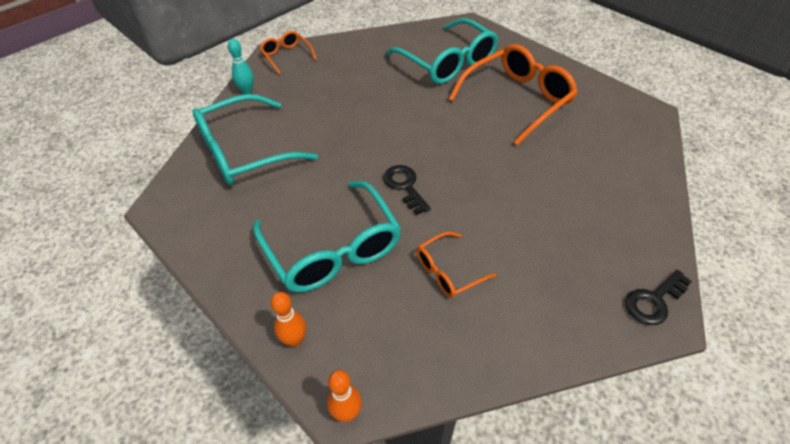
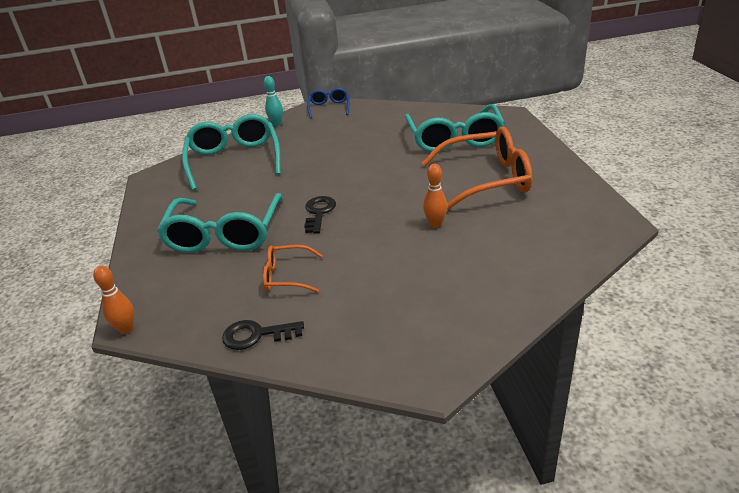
camera: 35 degrees right, 15 degrees down
(244, 151) = (234, 160): turquoise glasses -> turquoise glasses turned 75 degrees clockwise
(286, 56) = (329, 108): orange glasses -> blue glasses
(295, 340) = (143, 277): orange bowling pin -> orange bowling pin (435, 224)
(654, 301) = (433, 362): black key -> black key (256, 335)

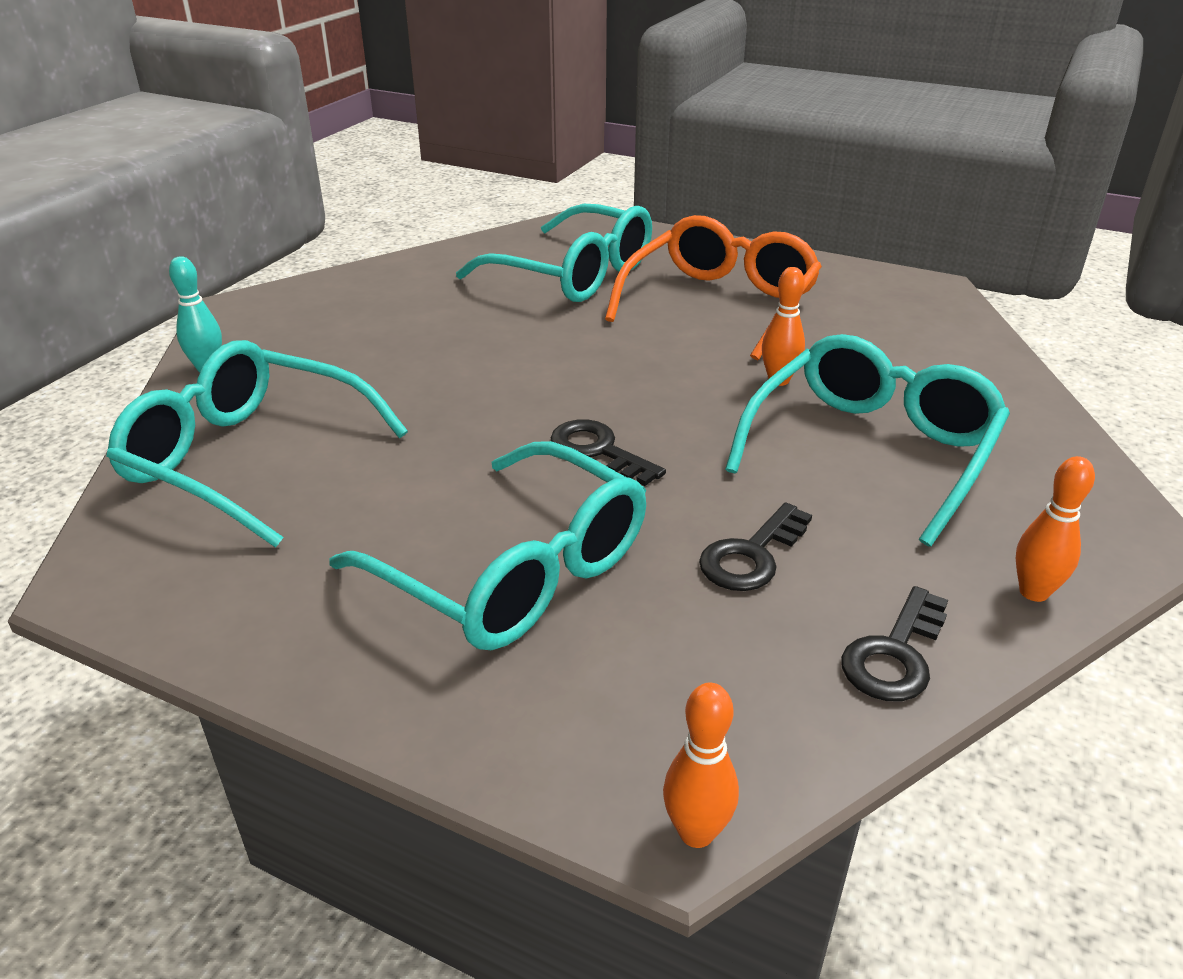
camera: 55 degrees left, 0 degrees up
(287, 276) = (751, 555): orange glasses -> black key
(329, 108) = (264, 307): blue glasses -> none
(340, 357) = (1033, 592): none -> orange bowling pin
(406, 272) = (871, 450): none -> turquoise glasses

